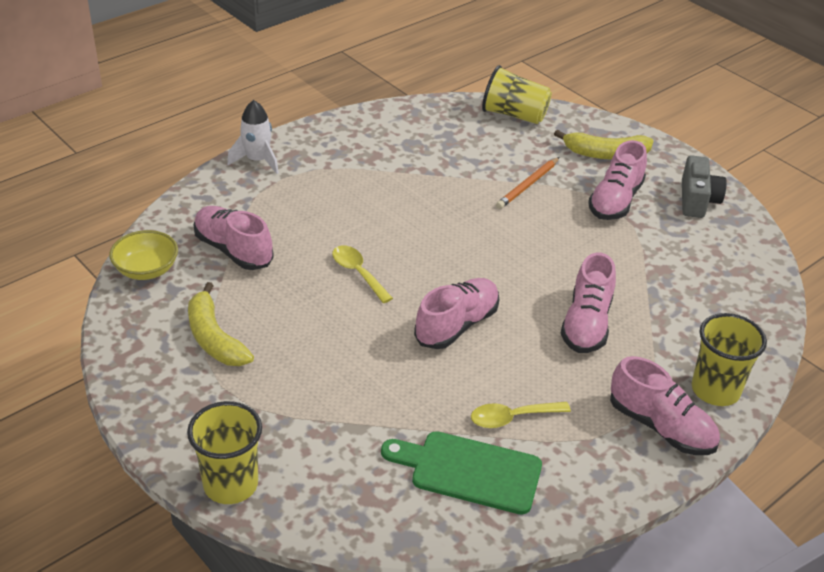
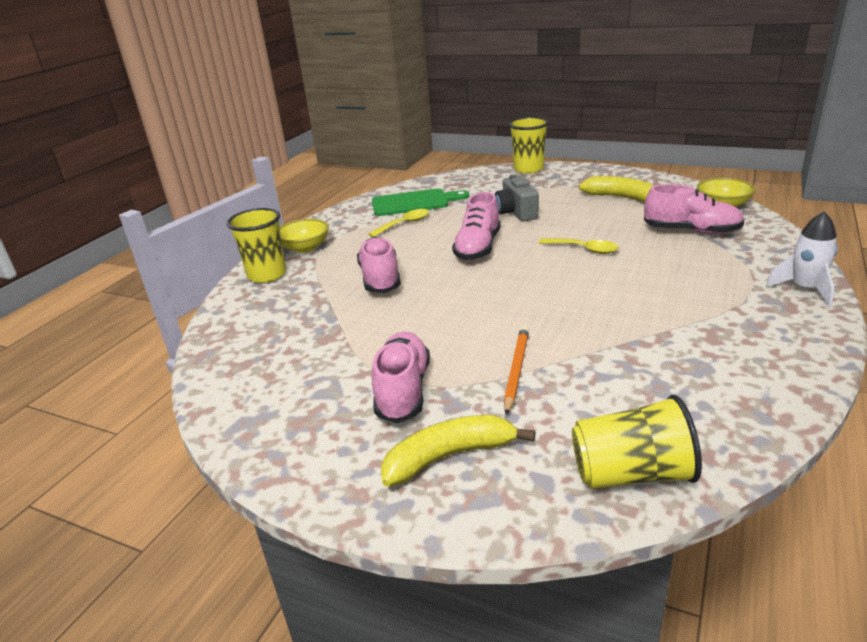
camera: 160 degrees right, 10 degrees down
(661, 427) = (305, 248): pink shoe -> yellow bowl
(697, 200) = (298, 432): grey camera -> grey camera (516, 212)

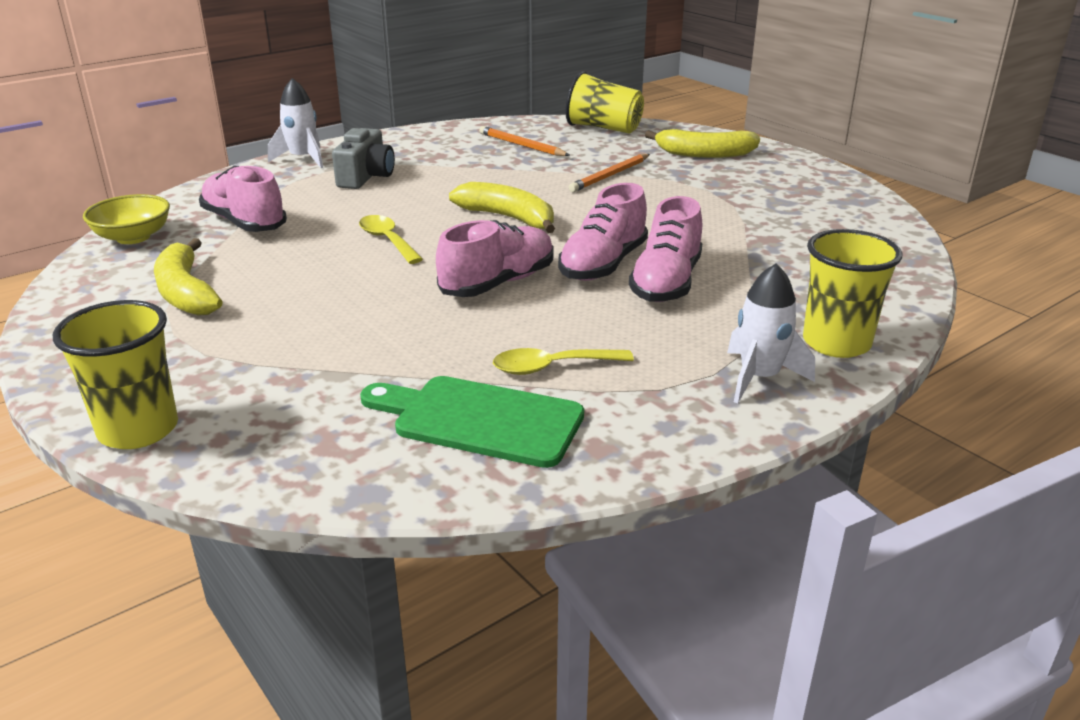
camera: 155 degrees left, 0 degrees up
(305, 248) = (759, 378): yellow bowl -> white rocket
(403, 390) = (713, 187): pink shoe -> pink shoe (603, 264)
(516, 212) = (358, 323): grey camera -> grey camera (366, 177)
(537, 291) = (508, 218): none -> yellow banana
(667, 388) = (522, 145): none -> orange pencil

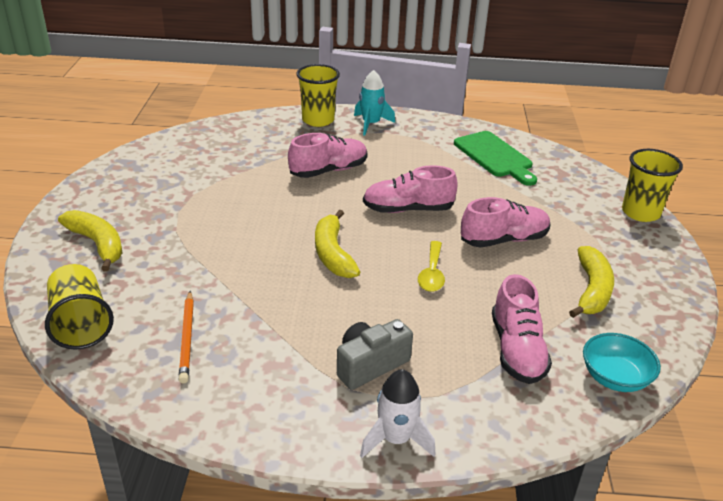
camera: 140 degrees left, 5 degrees up
(133, 237) = (615, 378): yellow bowl -> turquoise bowl
(552, 367) = (441, 161): yellow spoon -> none
(603, 264) = (338, 194): pink shoe -> pink shoe (504, 240)
(610, 175) = (201, 258): orange pencil -> none
(759, 378) = (371, 124): white rocket -> turquoise rocket

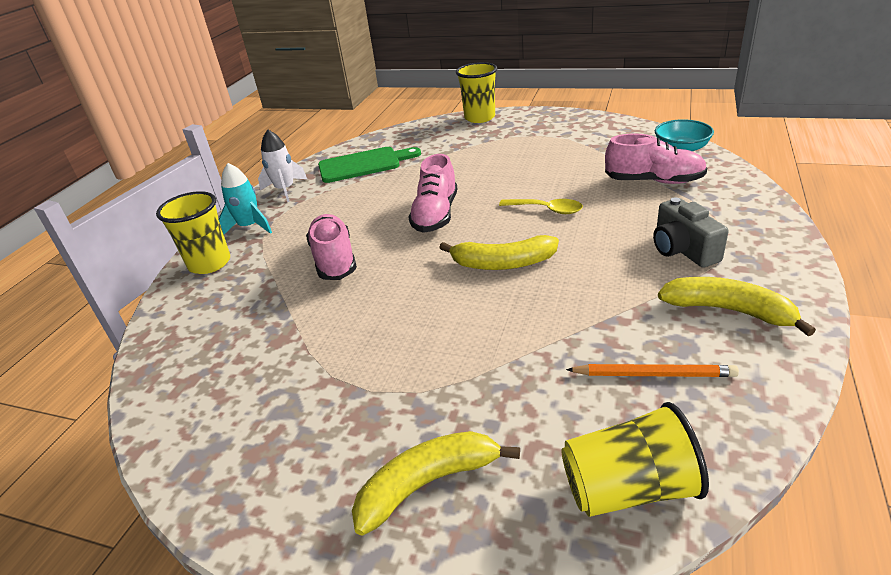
camera: 70 degrees left, 0 degrees up
(396, 439) = (777, 242): white rocket -> white rocket (285, 190)
(504, 240) = (501, 172): pink shoe -> none
(592, 290) = (578, 146): yellow banana -> yellow banana (728, 310)

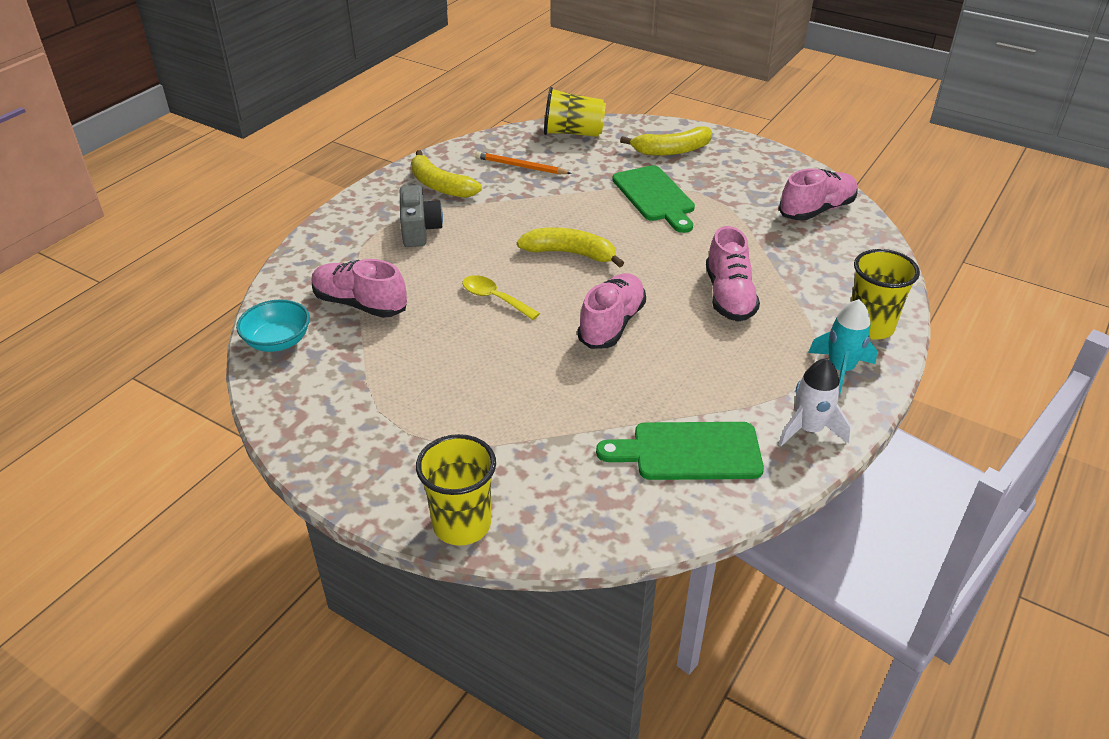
camera: 170 degrees left, 5 degrees up
(207, 398) = (816, 210): none -> pink shoe
(432, 366) = (655, 196): none -> green cutting board

